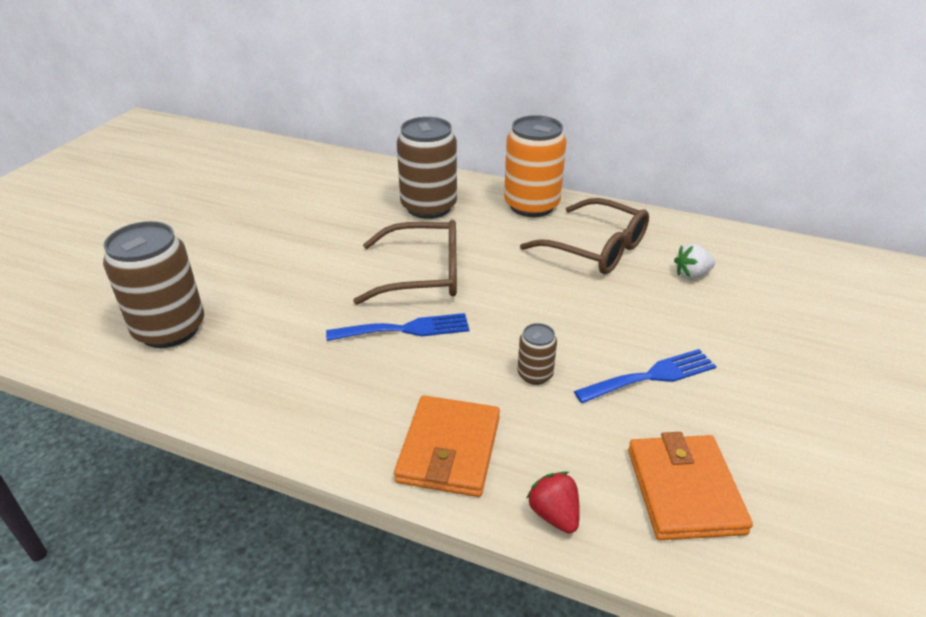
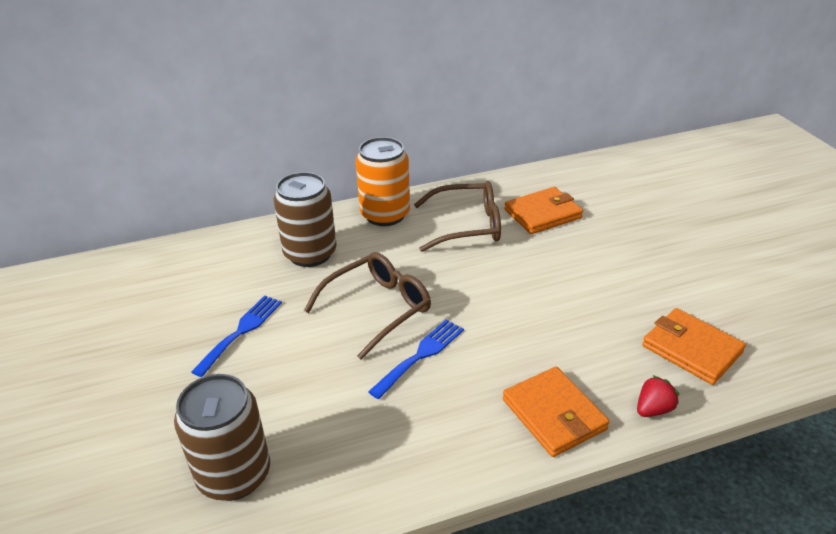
camera: 40 degrees left, 0 degrees up
(535, 374) = (539, 333): brown can -> none
(554, 514) = (653, 409): red strawberry -> red strawberry turned 120 degrees clockwise
(651, 376) = (600, 293): blue fork -> blue fork (241, 331)
(691, 274) = (542, 214): white strawberry -> orange wallet

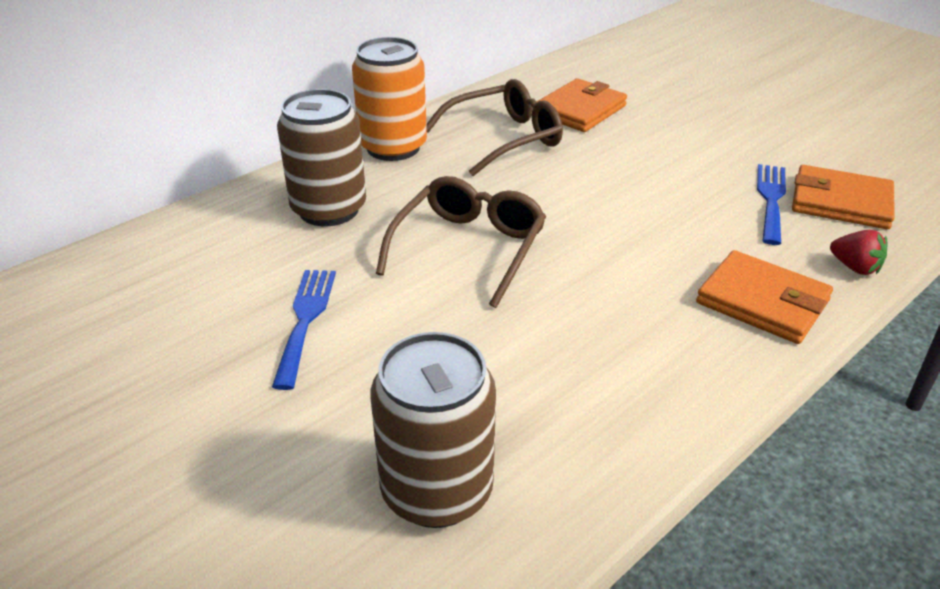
camera: 25 degrees left, 0 degrees up
(421, 355) = (564, 284): blue fork -> blue fork (771, 199)
(653, 409) = (855, 267): red strawberry -> red strawberry turned 105 degrees clockwise

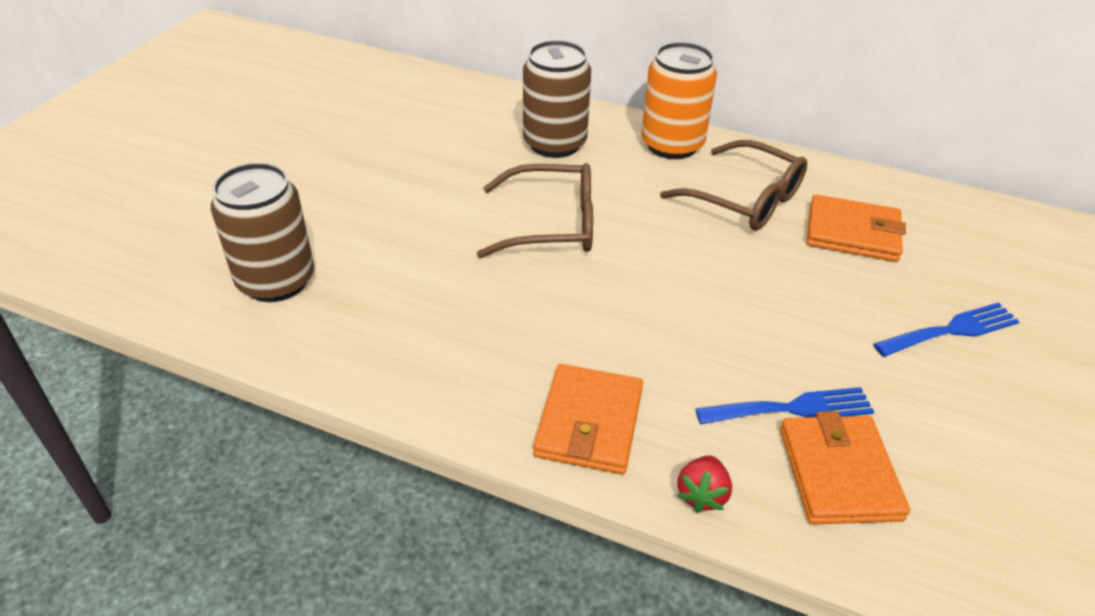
camera: 65 degrees right, 5 degrees up
(305, 320) = (417, 176): blue fork -> blue fork (952, 330)

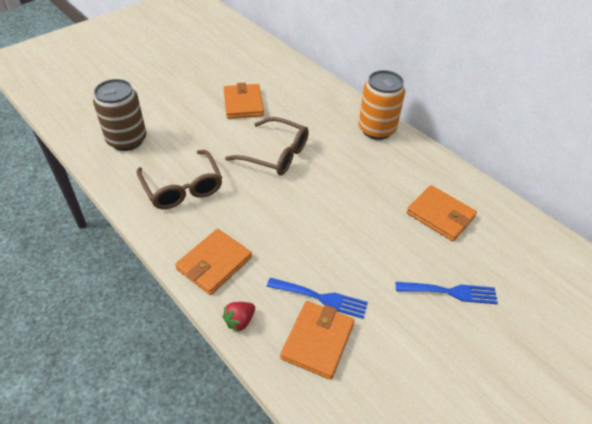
camera: 25 degrees right, 5 degrees up
(438, 165) = (243, 104): none -> orange wallet
(554, 143) = (312, 109): brown can -> none
(744, 199) = (392, 174): brown glasses -> brown glasses (182, 187)

